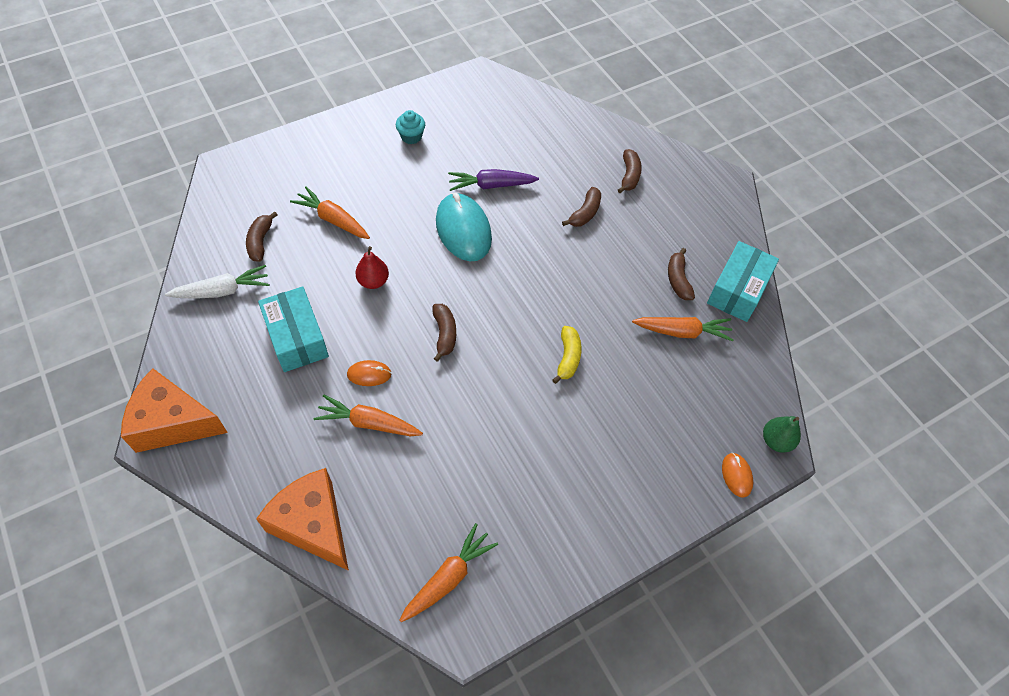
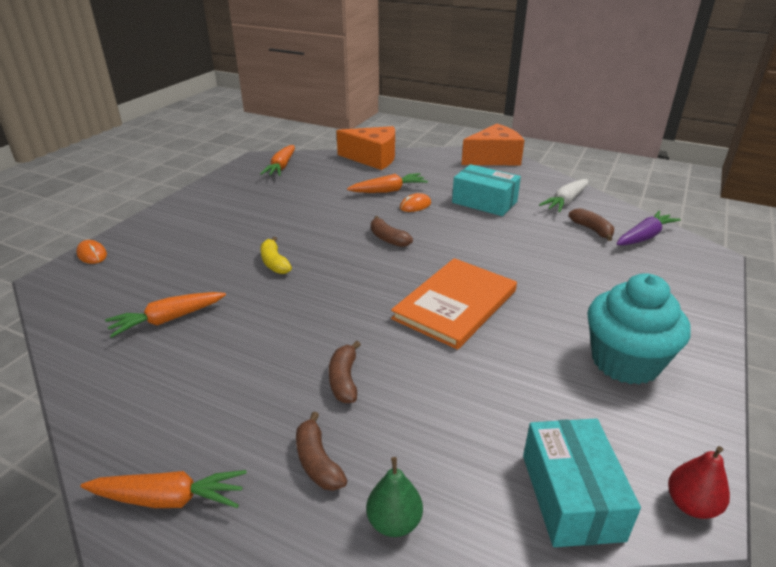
camera: 150 degrees right, 25 degrees down
(333, 219) = (569, 262): orange carrot -> orange carrot (169, 499)
(373, 281) = (479, 243): red pear -> red pear (691, 505)
(411, 136) = (625, 362): turquoise cupcake -> turquoise cupcake, size x2.18
(463, 230) = (455, 304): turquoise mouse -> orange book
(491, 185) = (477, 356): purple carrot -> purple carrot (644, 237)
(678, 280) = (188, 362): brown banana -> none
(737, 290) = (104, 384): turquoise box -> turquoise box (571, 496)
(776, 441) = (52, 283): green pear -> green pear (394, 522)

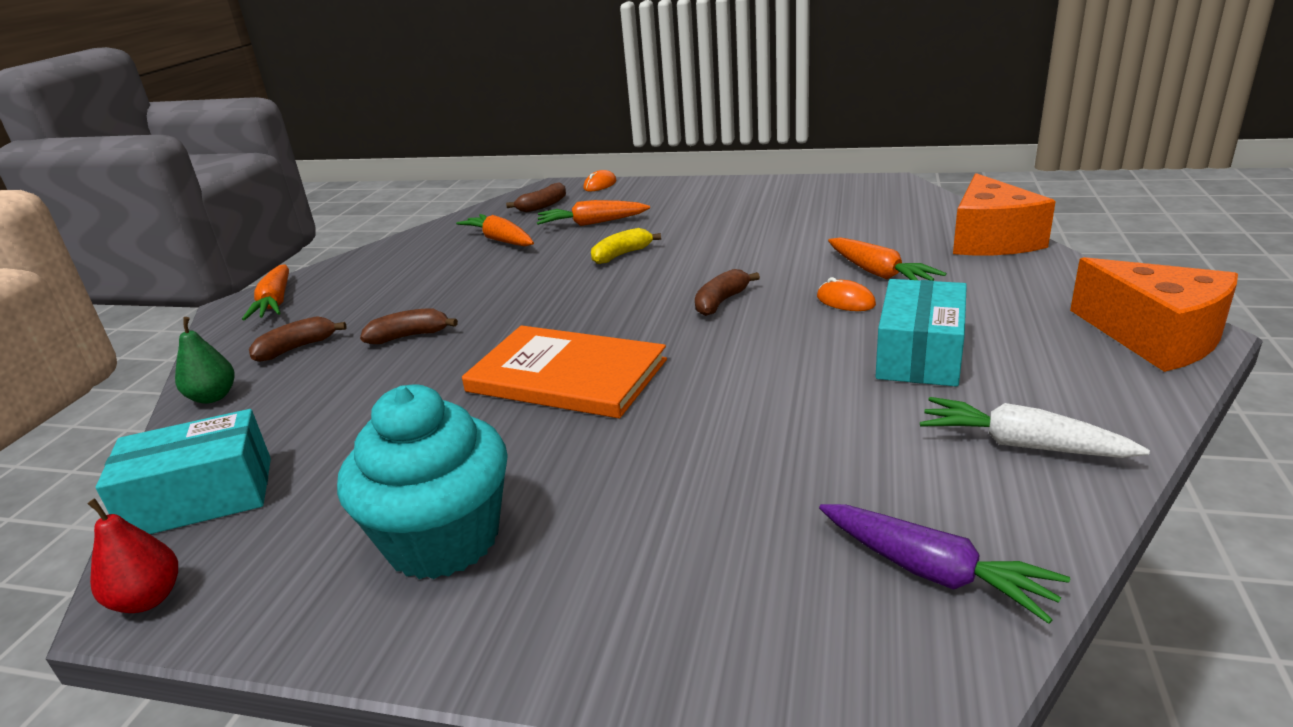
camera: 80 degrees right, 5 degrees down
(281, 167) = (879, 198): orange carrot -> orange carrot (592, 223)
(592, 230) = (905, 488): brown banana -> brown banana (542, 206)

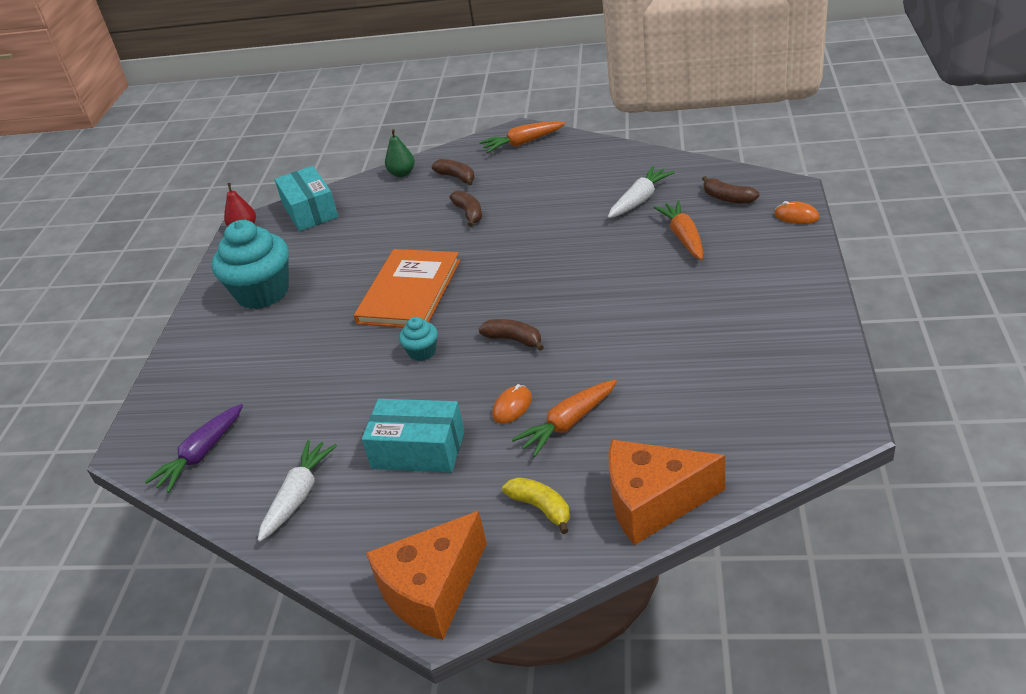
camera: 85 degrees right, 10 degrees up
(500, 240) = (640, 200): orange carrot -> white carrot
(622, 255) = (609, 270): yellow banana -> yellow banana (541, 508)
(718, 360) = (422, 352): none -> turquoise cupcake

